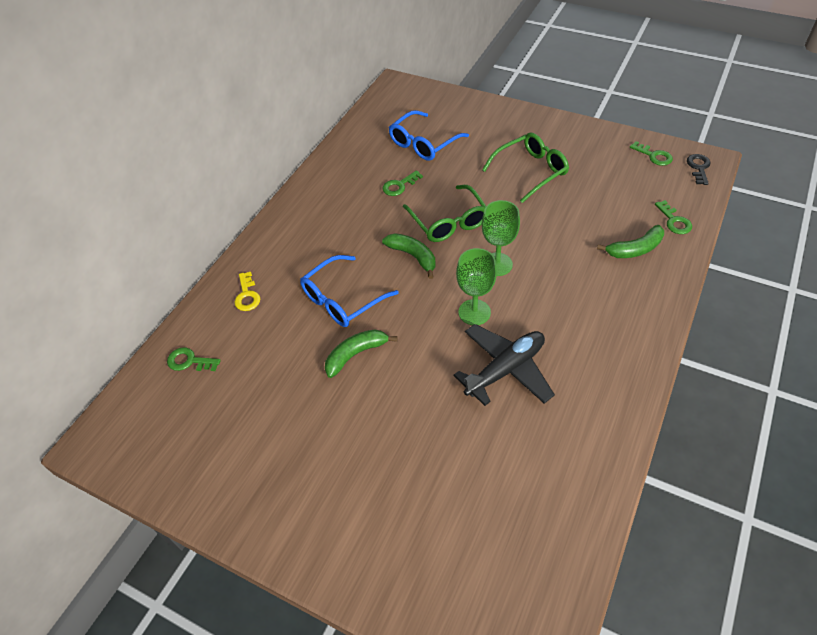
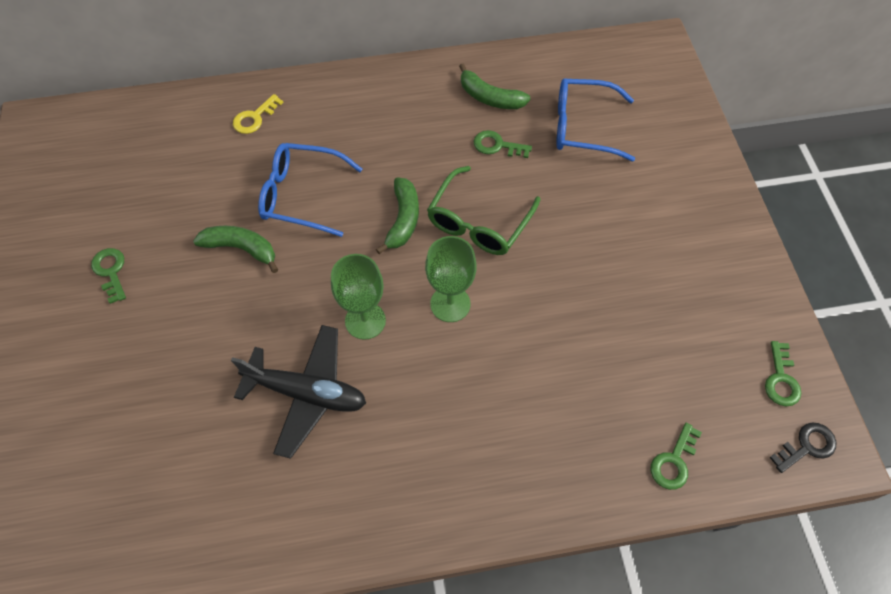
camera: 50 degrees right, 10 degrees up
(189, 361) = (153, 128): green key -> green key (111, 271)
(530, 171) = (628, 256): green glasses -> none
(635, 249) = (586, 438): green banana -> green banana (490, 97)

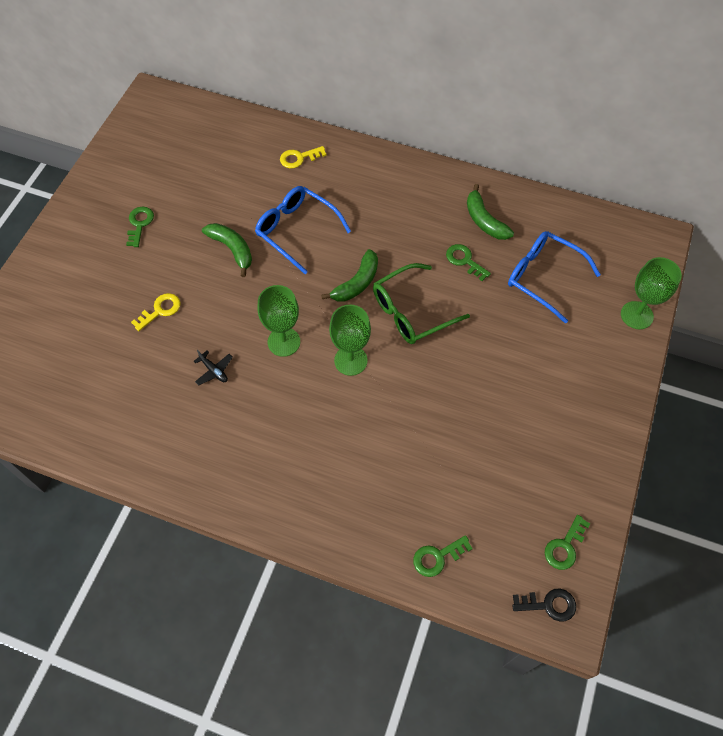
camera: 30 degrees right, 0 degrees up
(199, 357) = (160, 310): none -> yellow key
(306, 393) = (214, 371): black plane -> black plane, size x0.41
(690, 123) = (636, 315): none -> green goblet

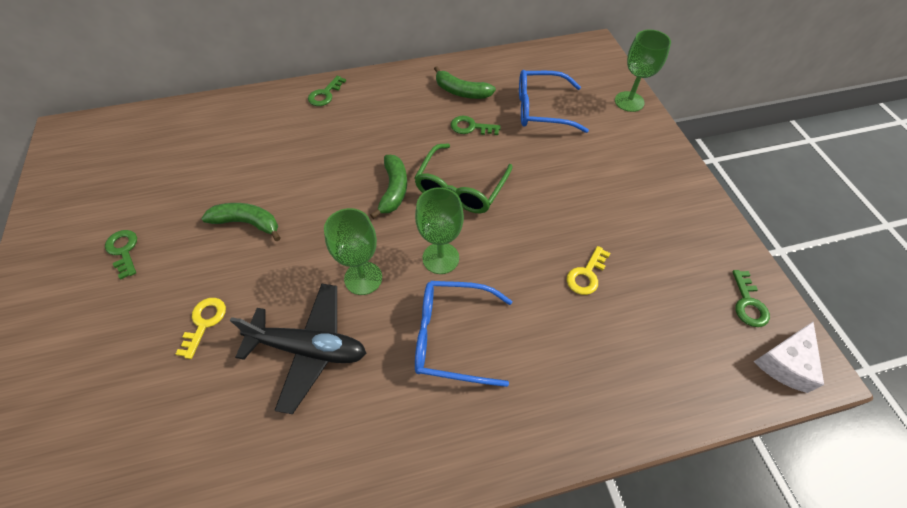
camera: 35 degrees left, 5 degrees down
(214, 371) = (309, 349): black plane -> black plane, size x2.42
(297, 231) = (303, 175): blue glasses -> blue glasses (453, 336)
(299, 158) = (261, 117): yellow key -> yellow key (586, 274)
(437, 557) = (665, 387): green key -> green key (325, 94)
(549, 605) = (785, 362): black key -> white cheese

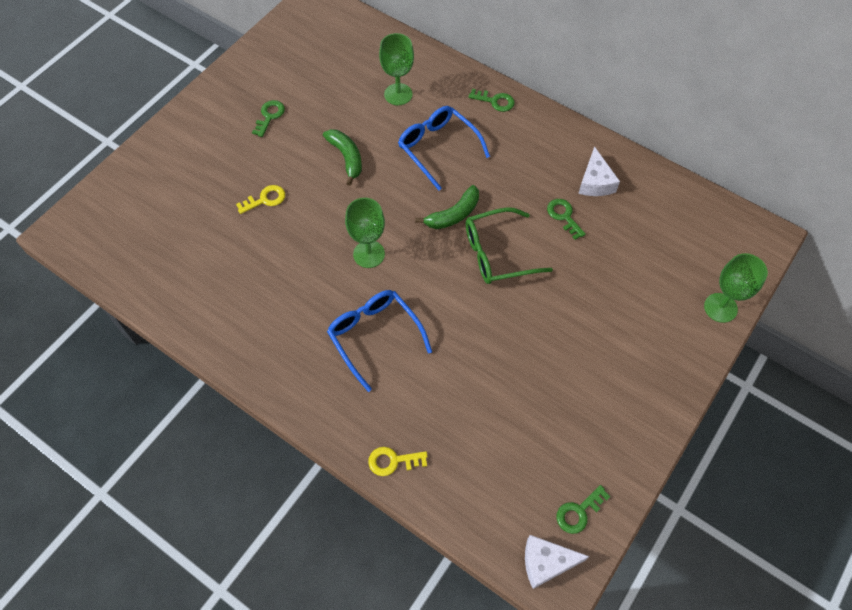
camera: 50 degrees right, 5 degrees up
(309, 349) = (297, 266): black plane -> none
(325, 94) = (495, 101): green key -> green key turned 150 degrees counterclockwise
(440, 258) = (426, 286): green goblet -> green goblet (398, 94)
(461, 92) = (595, 182): green banana -> white cheese
(542, 109) = (637, 250): blue glasses -> blue glasses (438, 149)
(586, 274) = (499, 386): yellow key -> yellow key (393, 461)

